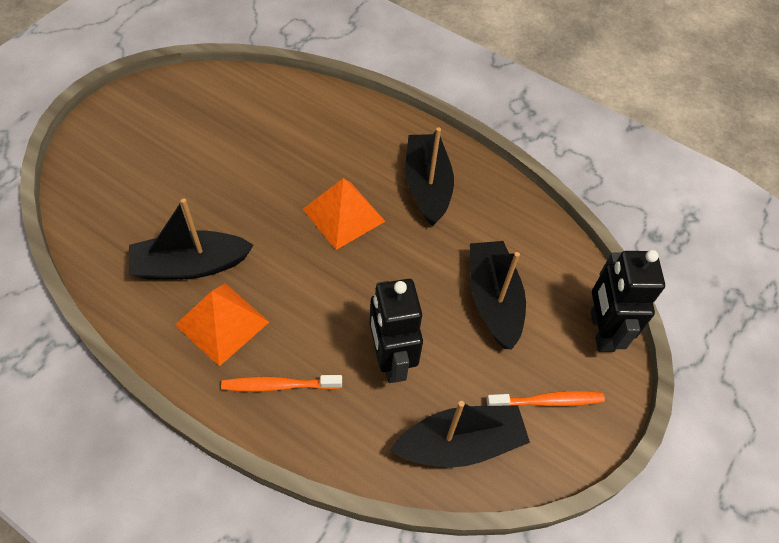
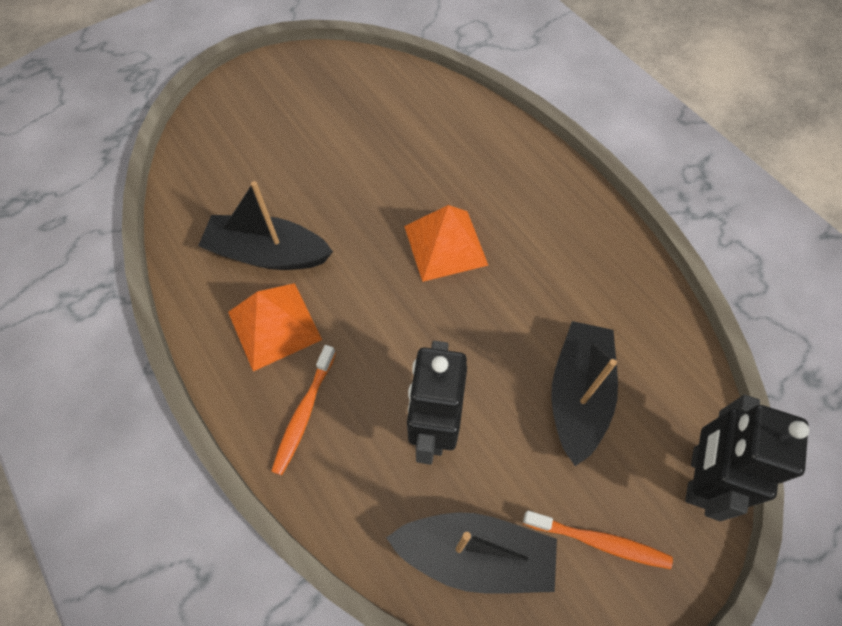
camera: 25 degrees right, 5 degrees up
(279, 385) = (304, 413): orange toothbrush -> orange toothbrush turned 90 degrees counterclockwise
(427, 186) = (550, 239): black boat -> none

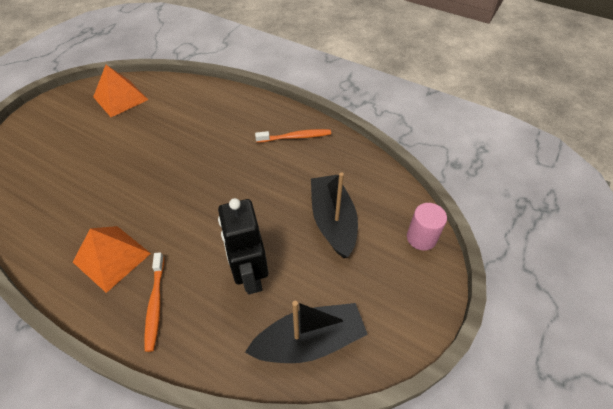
camera: 25 degrees left, 10 degrees down
(268, 253) = (90, 215): black boat -> none
(445, 245) = (214, 168): orange pyramid -> orange pyramid (120, 98)
(599, 541) = (382, 298): orange toothbrush -> orange toothbrush (295, 137)
(698, 477) = (421, 238): black robot -> pink cylinder

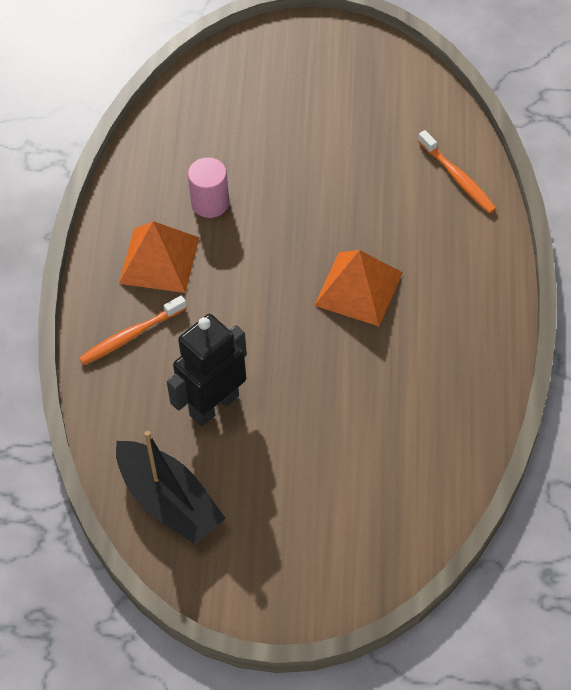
camera: 65 degrees right, 5 degrees up
(120, 98) = (393, 99): orange pyramid -> orange pyramid (358, 288)
(295, 137) = (459, 345): orange toothbrush -> orange toothbrush (458, 178)
(333, 221) = (340, 456): black boat -> none
(421, 238) = (375, 568): pink cylinder -> pink cylinder (210, 203)

